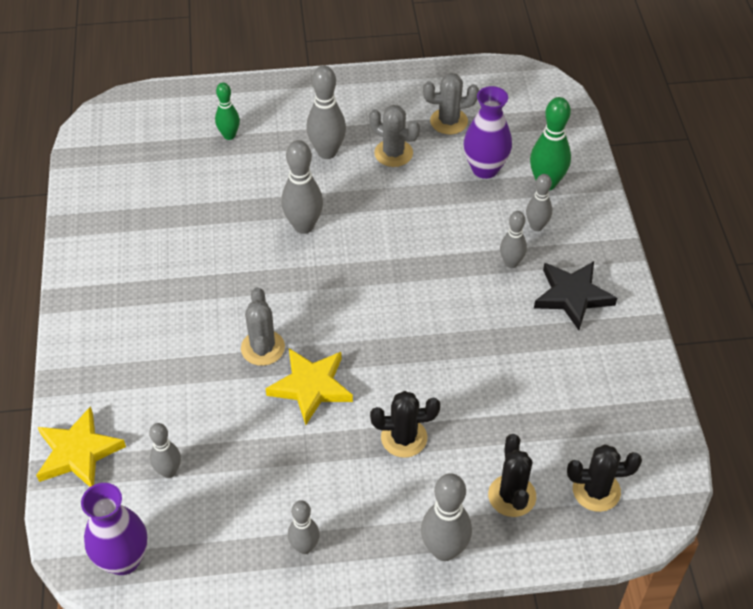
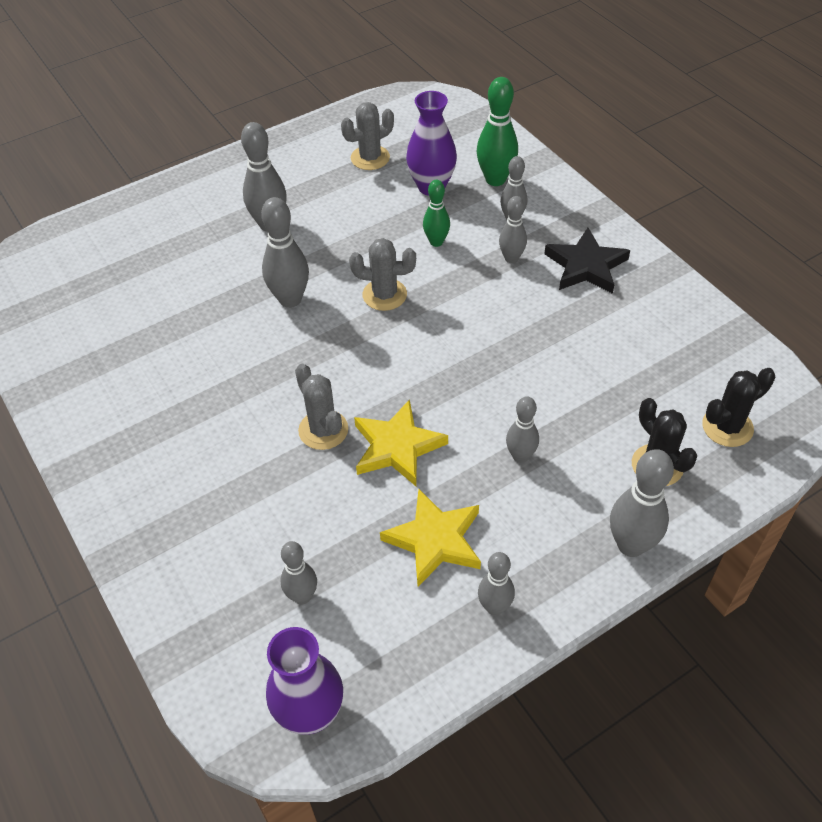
camera: 25 degrees left, 0 degrees up
(78, 452) = (187, 622): yellow star -> yellow star (435, 540)
(229, 135) = (158, 244): green bowling pin -> green bowling pin (436, 242)
(393, 153) = (336, 203): grey cactus -> grey cactus (384, 295)
(404, 438) = (520, 456): black cactus -> grey bowling pin

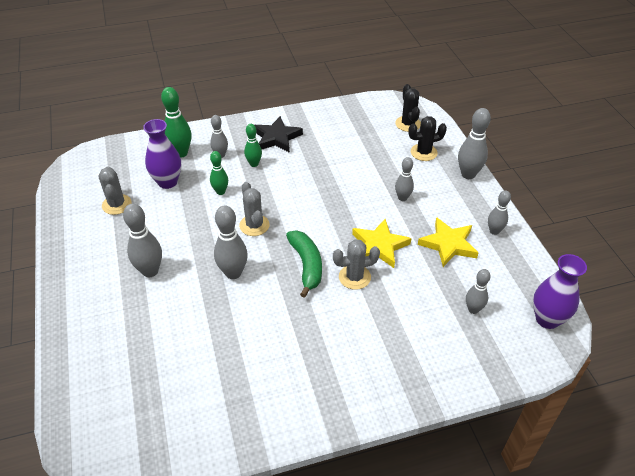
camera: 75 degrees left, 5 degrees down
(328, 370) = (306, 265): none -> green banana
(384, 295) = (254, 225): grey cactus -> grey cactus turned 45 degrees counterclockwise
(511, 258) = (254, 164): grey bowling pin -> green bowling pin

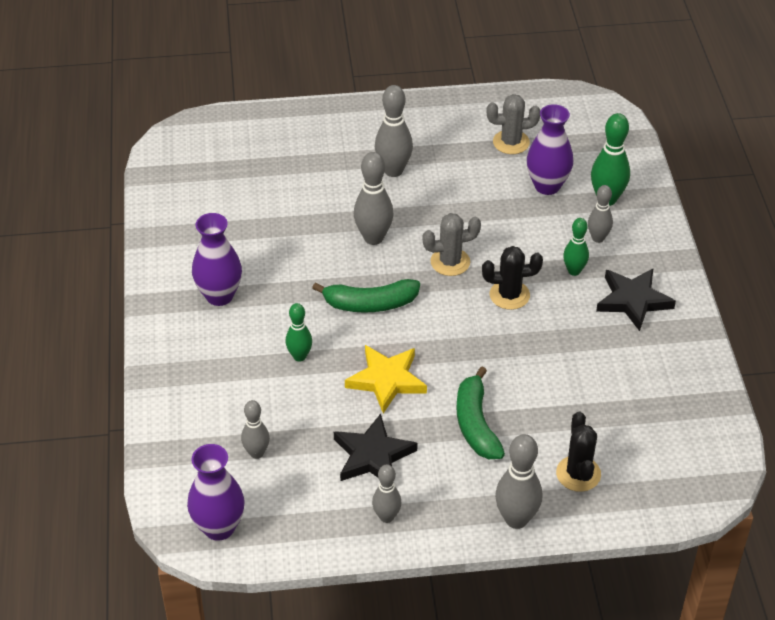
camera: 100 degrees right, 0 degrees up
(220, 191) = (520, 234): green bowling pin -> green bowling pin (299, 356)
(318, 368) = (219, 296): none -> purple vase
(354, 277) = (339, 346): grey cactus -> none
(402, 198) = (476, 424): grey bowling pin -> green banana
(408, 124) = (657, 469): black cactus -> black cactus (509, 295)
(448, 244) = (373, 455): yellow star -> black star

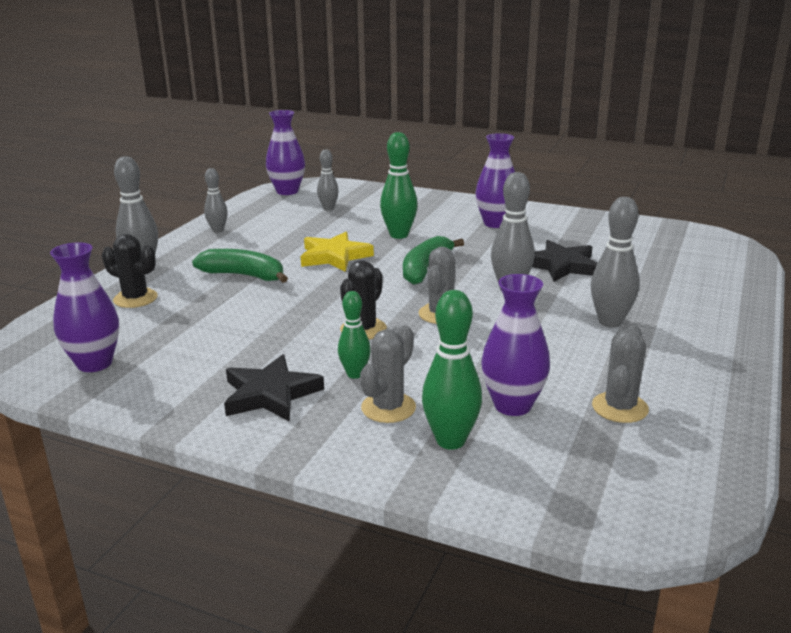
camera: 120 degrees right, 20 degrees down
(299, 356) = (399, 235): green bowling pin -> green bowling pin, size x1.59
(373, 455) = (273, 237): black star -> black star (562, 266)
(598, 238) = (388, 408): grey bowling pin -> grey cactus
(685, 422) = (94, 363): none -> purple vase

